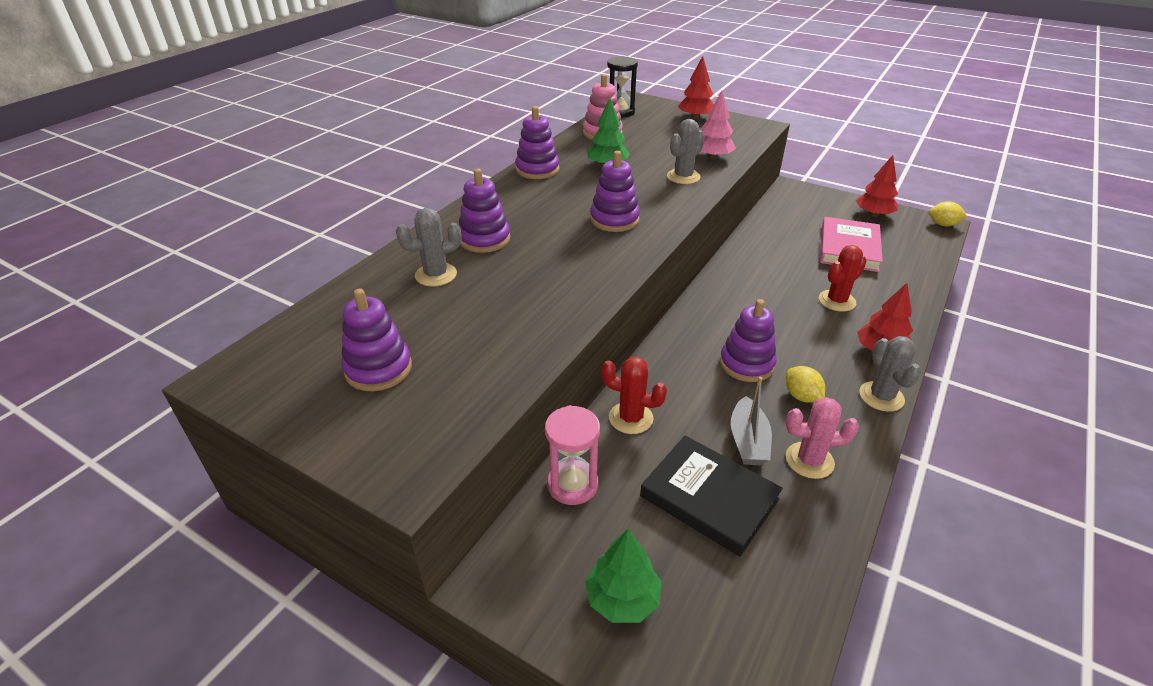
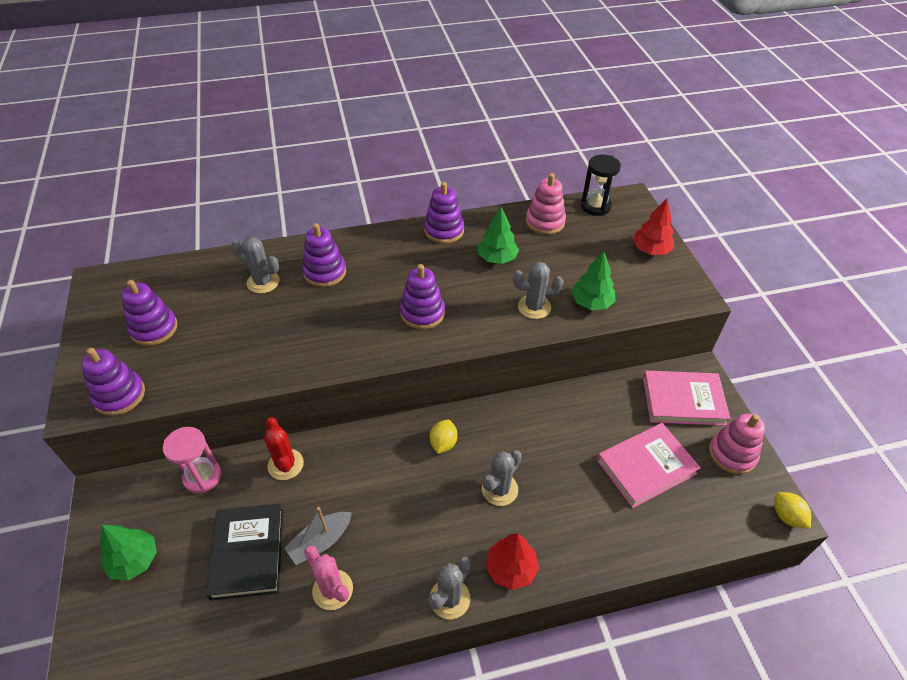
camera: 45 degrees right, 10 degrees up
(712, 157) = (591, 302): pink tree -> green tree
(746, 364) = (404, 491): purple stacking toy -> purple stacking toy (119, 395)
(799, 317) = (499, 489): none -> grey cactus
(801, 396) = (399, 546): yellow lemon -> yellow lemon (443, 443)
(808, 206) = (683, 400): none -> pink book
(837, 301) = (551, 502): red cactus -> none
(873, 214) = (732, 454): red tree -> pink stacking toy

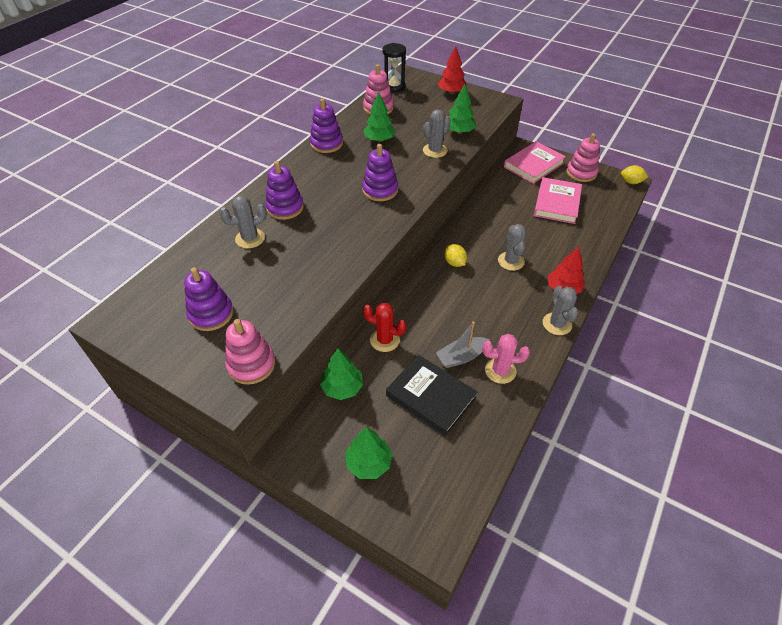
camera: 45 degrees left, 0 degrees up
(119, 395) = (251, 364): purple stacking toy -> pink stacking toy
(202, 476) = (342, 387): pink hourglass -> green tree
(320, 542) = (461, 357): grey boat -> grey boat turned 60 degrees clockwise

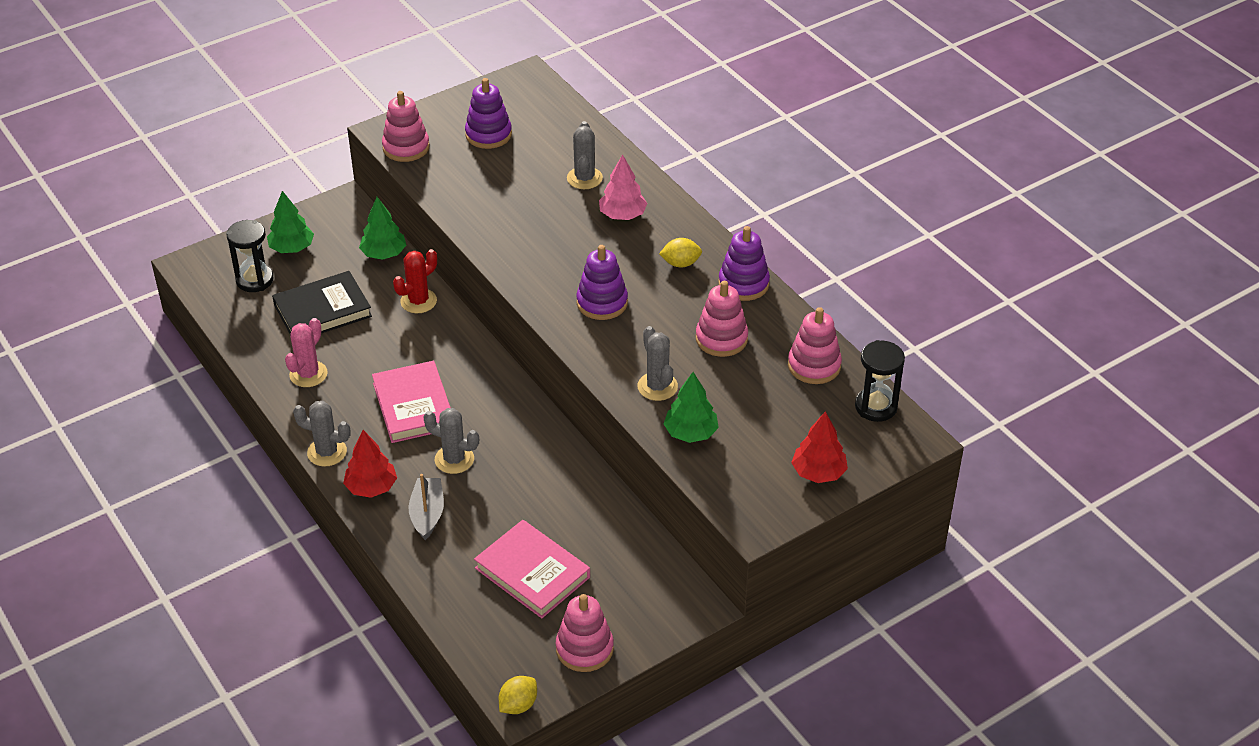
camera: 115 degrees right, 5 degrees down
(285, 208) = (622, 215): purple stacking toy -> pink tree
(379, 140) = (721, 339): green tree -> pink stacking toy
(425, 470) = (254, 280): none -> black hourglass
(454, 263) = (491, 403): yellow lemon -> yellow lemon (680, 263)
(461, 357) = (349, 351): grey boat -> grey boat (427, 514)
(533, 165) = (644, 594): pink book -> pink book (413, 406)

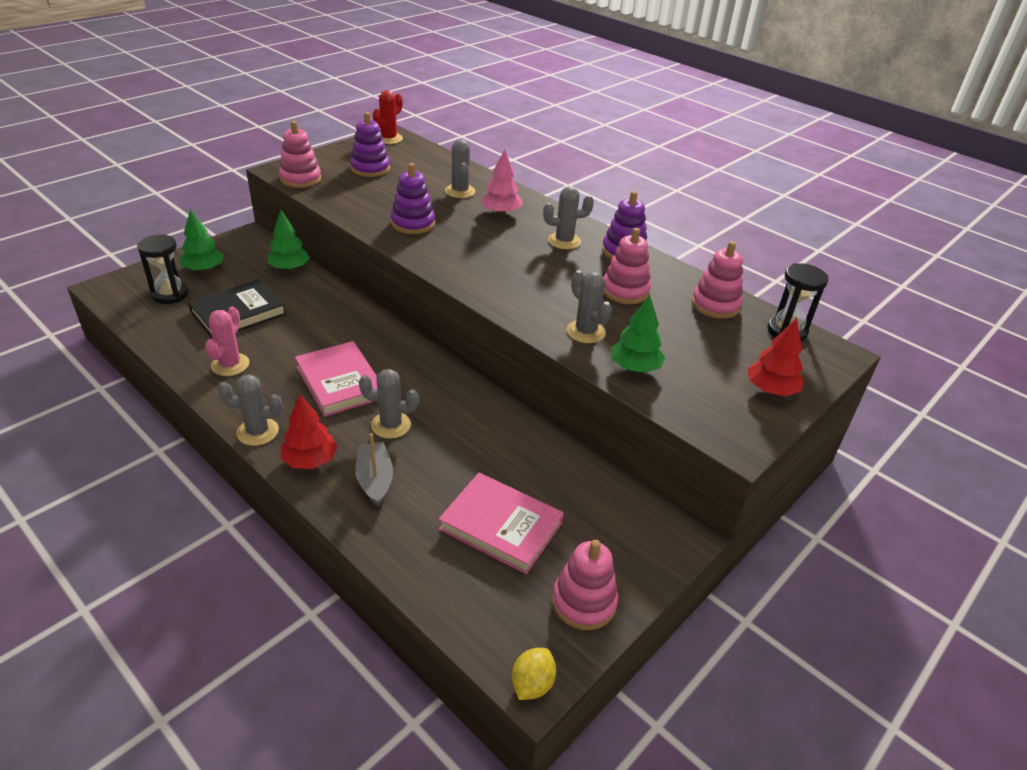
camera: 15 degrees left, 5 degrees down
(418, 301) = (327, 300): red cactus -> red cactus (389, 139)
(602, 303) = (508, 272): purple stacking toy -> purple stacking toy (413, 224)
(680, 263) = (564, 241): yellow lemon -> grey cactus

